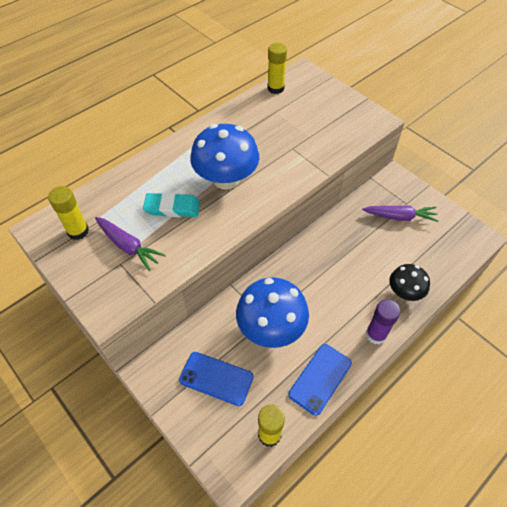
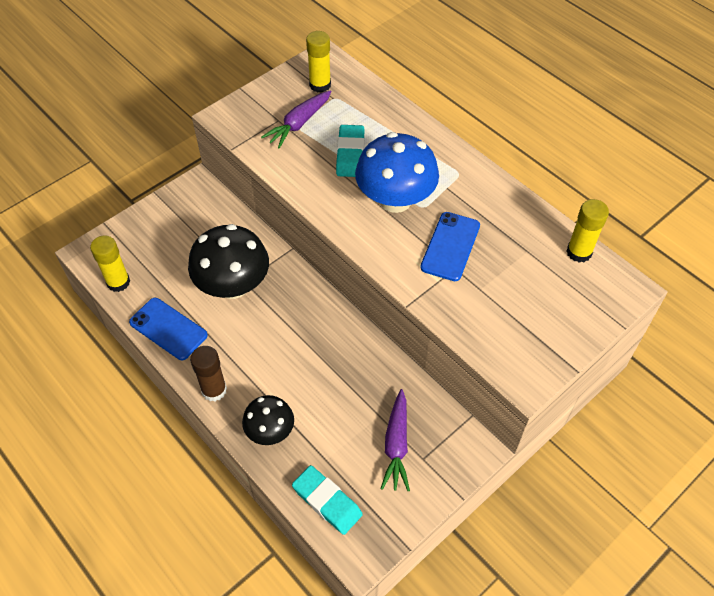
camera: 90 degrees right, 0 degrees up
(216, 378) = (182, 238): blue phone -> blue phone (450, 246)
(271, 328) = (233, 285): blue mushroom -> black mushroom
(376, 334) = (214, 390): purple glue stick -> brown glue stick
(449, 255) = (327, 501): none -> turquoise eraser

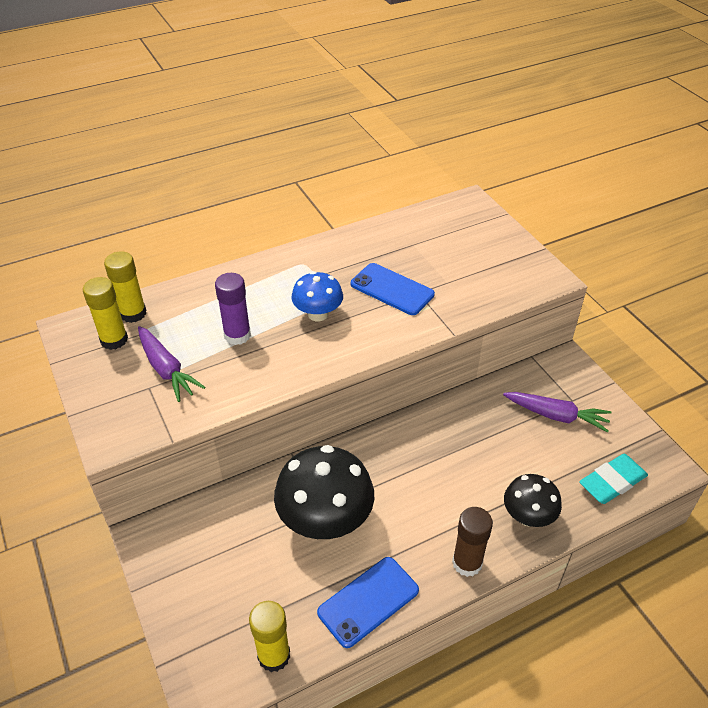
camera: 75 degrees left, 10 degrees down
(350, 154) = (237, 335): turquoise eraser -> purple glue stick
(395, 200) = (318, 314): blue mushroom -> blue mushroom, size x0.58
(579, 252) = (424, 216): yellow glue stick -> yellow glue stick (133, 313)

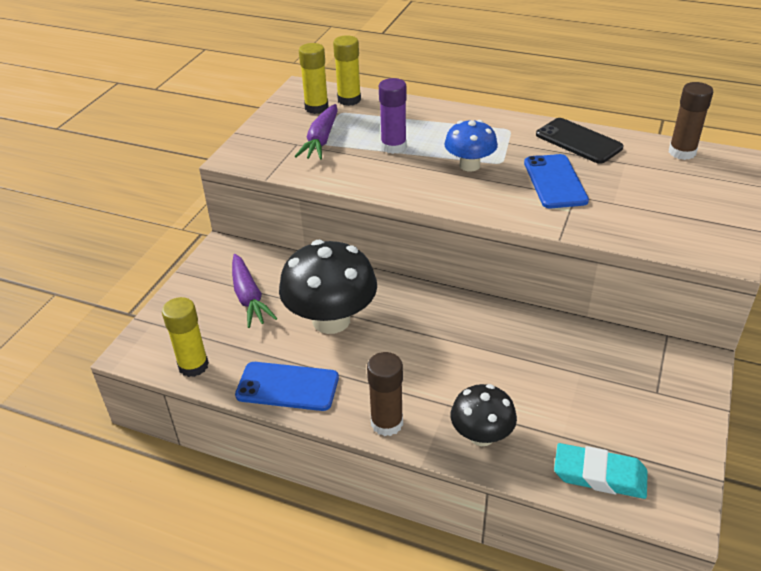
camera: 50 degrees right, 5 degrees down
(362, 244) = (578, 141): none -> black phone
(435, 214) = (682, 152): none -> brown glue stick
(556, 416) = (621, 391): purple carrot -> purple carrot (249, 297)

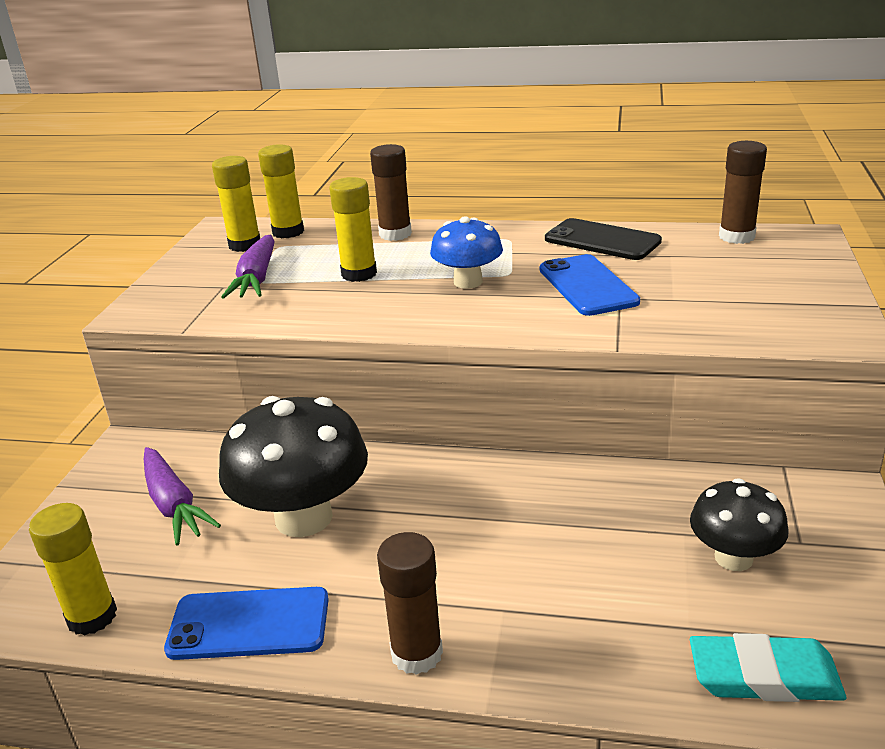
camera: 10 degrees left, 10 degrees down
(393, 146) = (359, 274): purple glue stick -> yellow glue stick
(426, 113) = (395, 234): none -> brown glue stick
(481, 435) = (568, 647): black mushroom -> black mushroom (733, 558)

